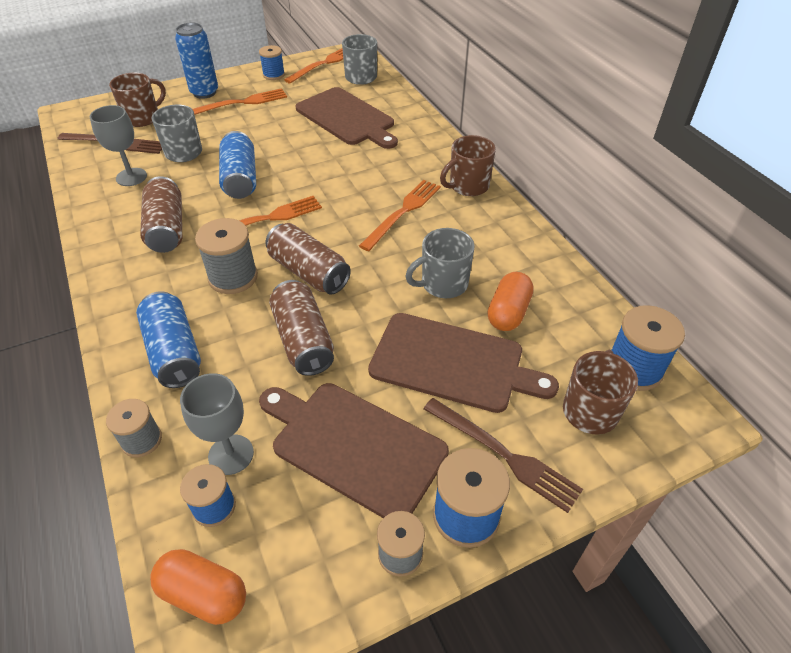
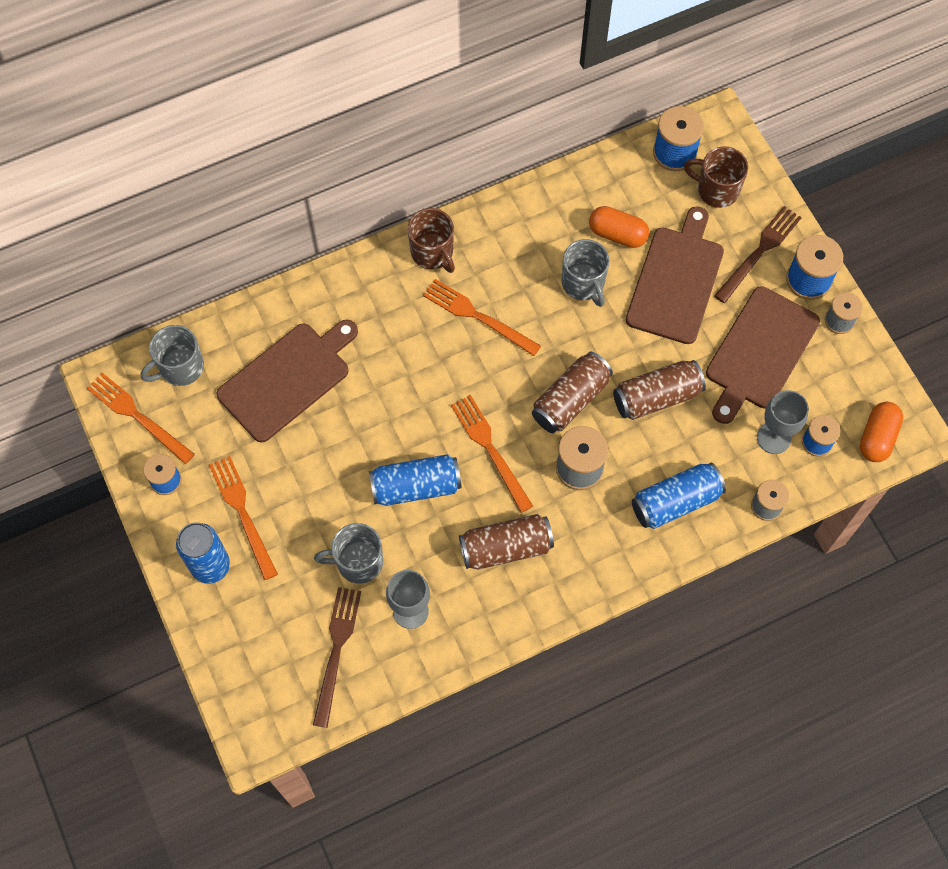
camera: 90 degrees left, 20 degrees up
(143, 118) = (275, 633): brown mug -> none

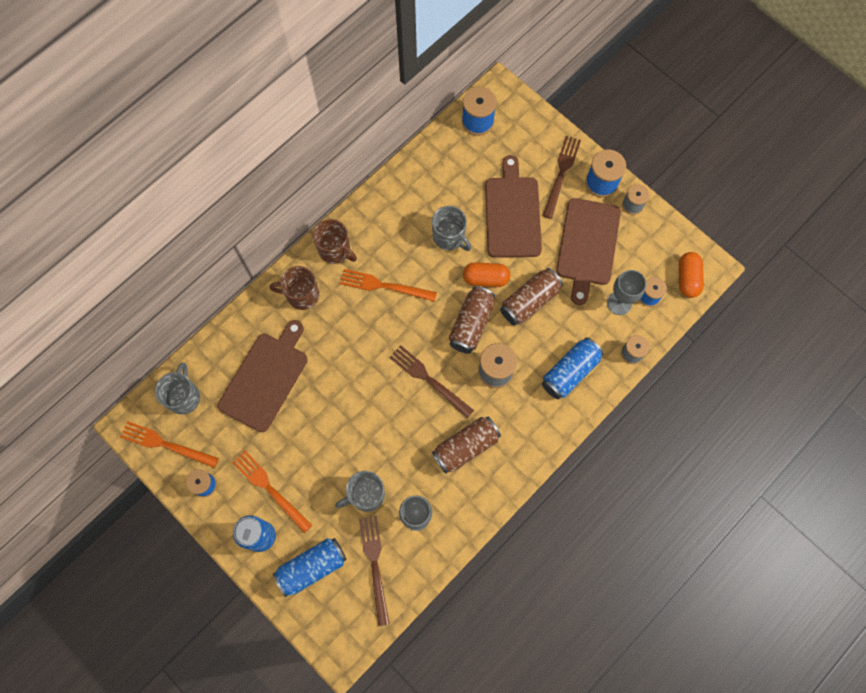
camera: 20 degrees left, 5 degrees up
(180, 367) = (184, 397): grey mug -> grey mug turned 150 degrees clockwise
(416, 486) = (386, 425): blue can -> blue can (312, 567)
(490, 449) = (429, 379): orange fork -> brown fork
(617, 234) = (460, 193): orange capsule -> orange capsule (485, 278)
(716, 190) = (516, 139): brown mug -> brown mug (302, 295)

